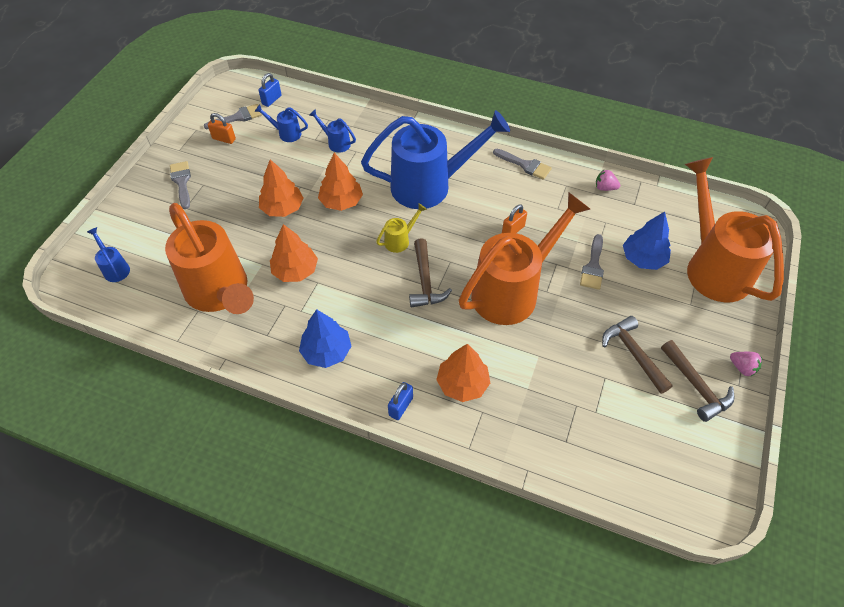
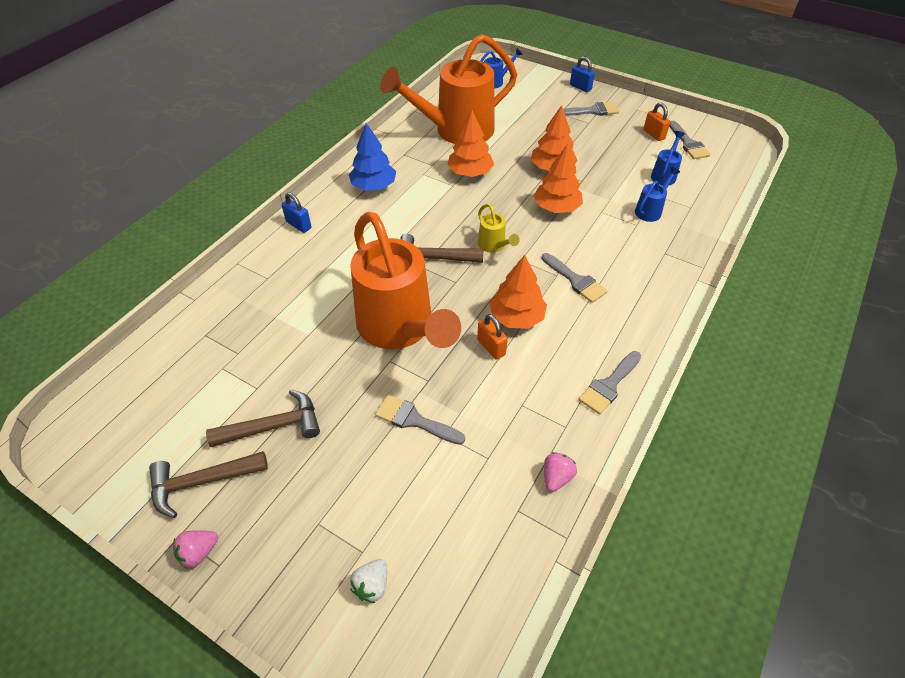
camera: 100 degrees right, 5 degrees down
(224, 139) = (653, 134): orange padlock -> orange padlock turned 60 degrees counterclockwise
(272, 100) = (721, 167): blue padlock -> blue padlock (580, 87)
(429, 185) = (575, 280): blue watering can -> grey brush
(462, 383) = (303, 268): orange tree -> orange tree (516, 317)
(643, 258) = (412, 487): blue tree -> none
(713, 267) = (372, 585): orange watering can -> white strawberry

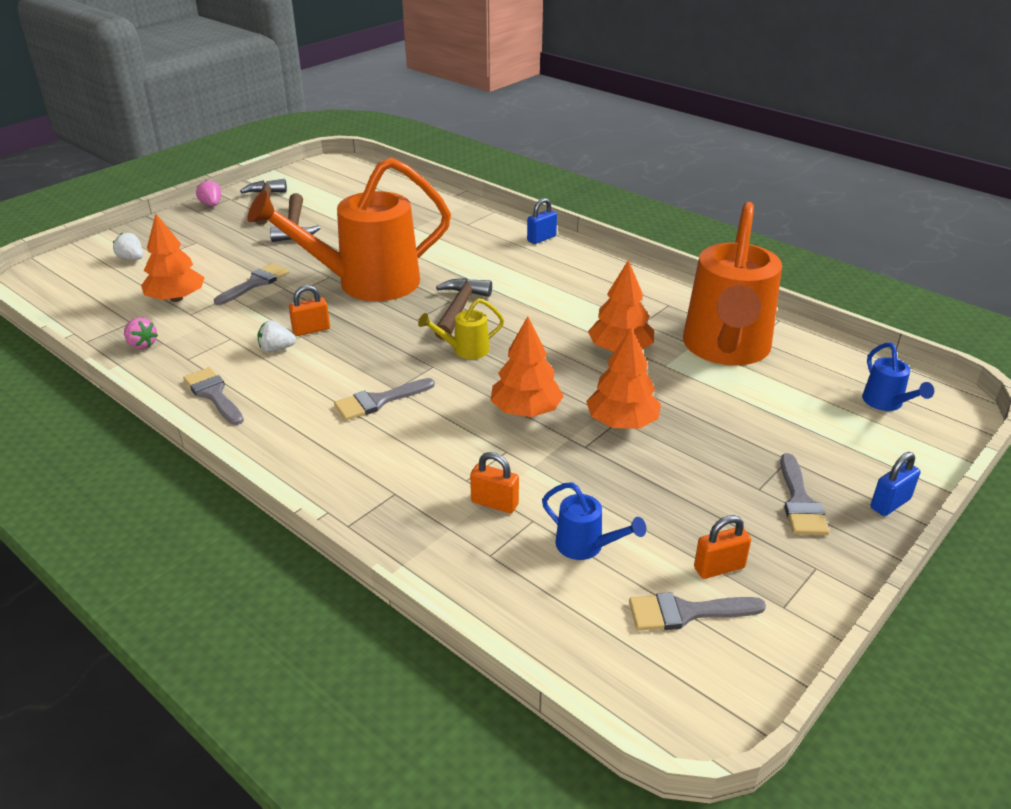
camera: 100 degrees right, 15 degrees down
(374, 186) = (602, 281): blue tree -> none
(456, 131) = (725, 349): orange watering can -> orange watering can turned 150 degrees counterclockwise
(516, 317) = (343, 350): orange tree -> orange tree (176, 298)
(528, 363) = (276, 349): none -> white strawberry
(650, 210) = (494, 503): blue watering can -> orange padlock

